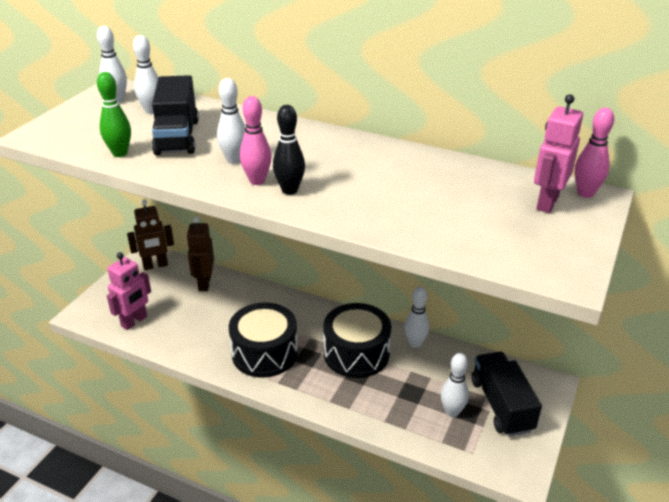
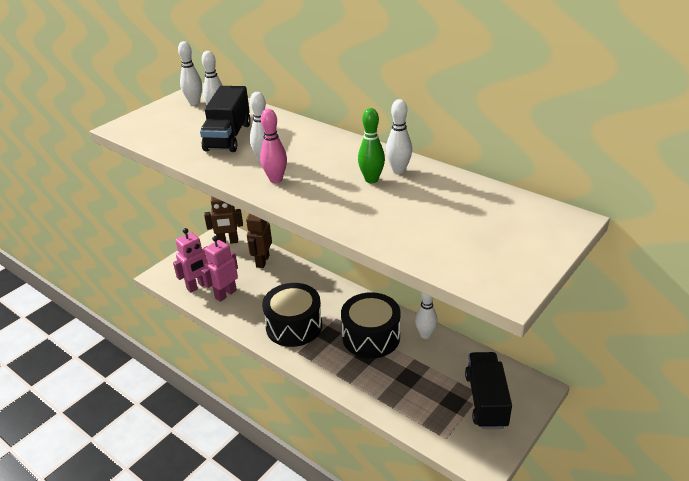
camera: 15 degrees right, 0 degrees up
(120, 153) = (178, 147): green bowling pin -> green bowling pin (371, 180)
(289, 190) = (299, 190): black bowling pin -> none
(452, 412) = (439, 400): white bowling pin -> white bowling pin (398, 170)
(547, 203) = (519, 222): pink robot -> pink robot (225, 294)
(585, 193) = (560, 216): pink bowling pin -> none

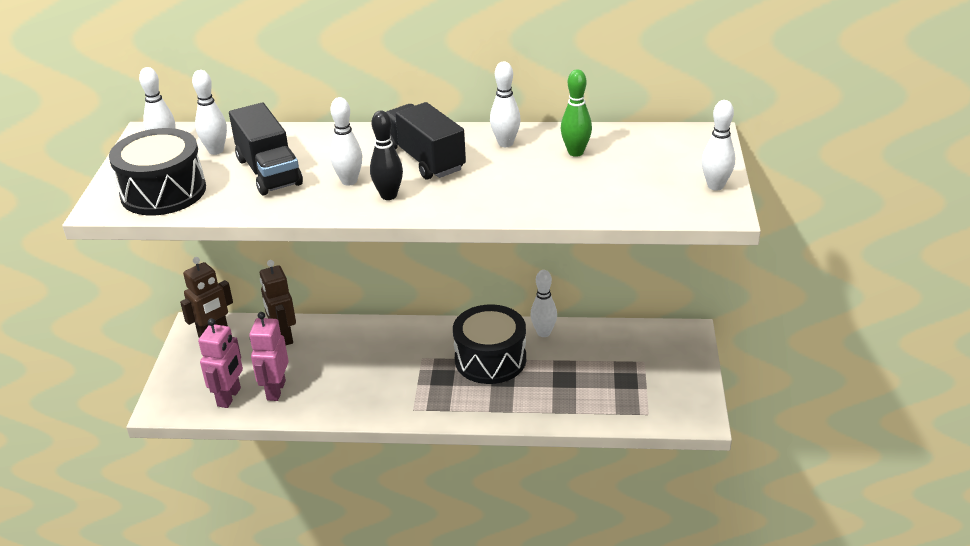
camera: 35 degrees left, 0 degrees up
(276, 179) = (388, 195): pink bowling pin -> black bowling pin
(294, 326) = (395, 386): black drum -> black drum (163, 192)
(371, 180) = (490, 161): green bowling pin -> green bowling pin (575, 152)
(486, 400) = (654, 365): black truck -> black truck (424, 159)
(526, 267) = (715, 186): none -> white bowling pin

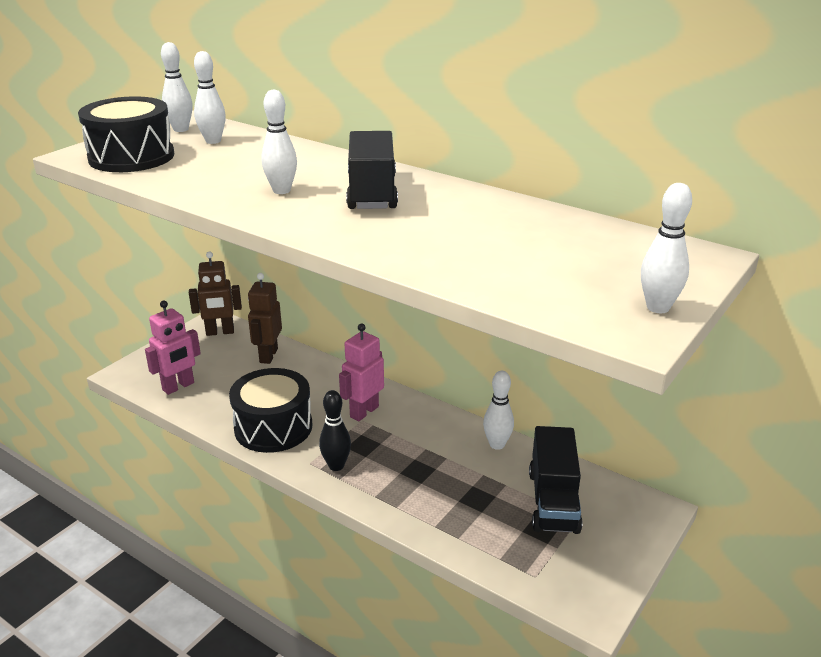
camera: 30 degrees right, 5 degrees down
(269, 171) = (229, 166): black truck -> black truck (553, 501)
(275, 390) = (217, 396): pink robot -> pink robot (364, 412)
(388, 195) = (298, 211): black bowling pin -> black bowling pin (336, 466)
(490, 359) = (422, 448): black drum -> black drum (273, 427)
(505, 143) = (467, 202): white bowling pin -> none
(575, 152) = (529, 229): green bowling pin -> none

